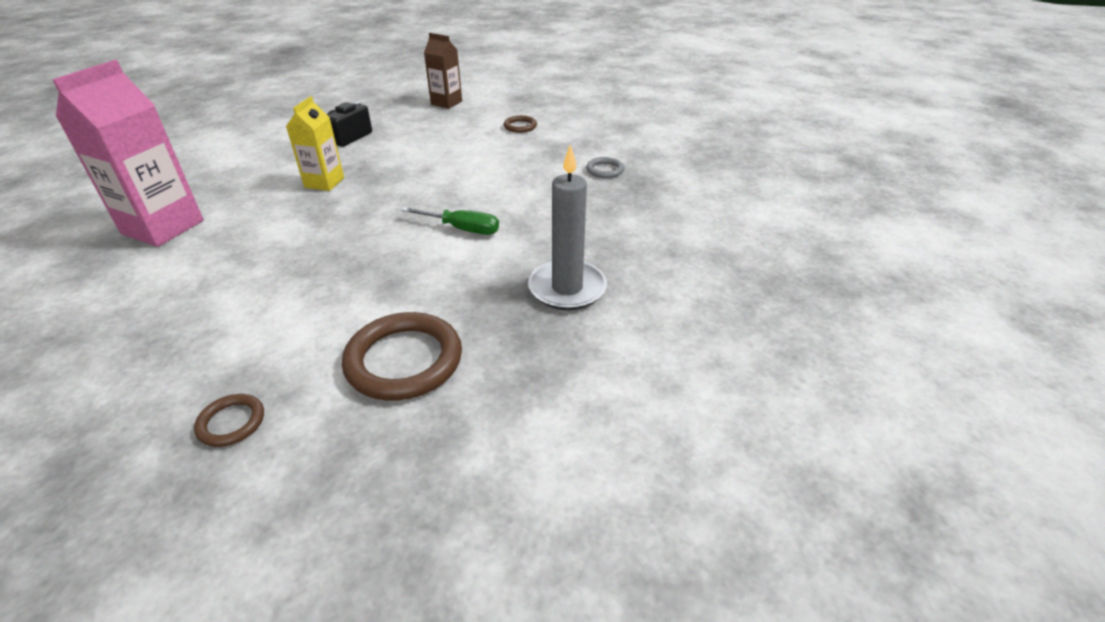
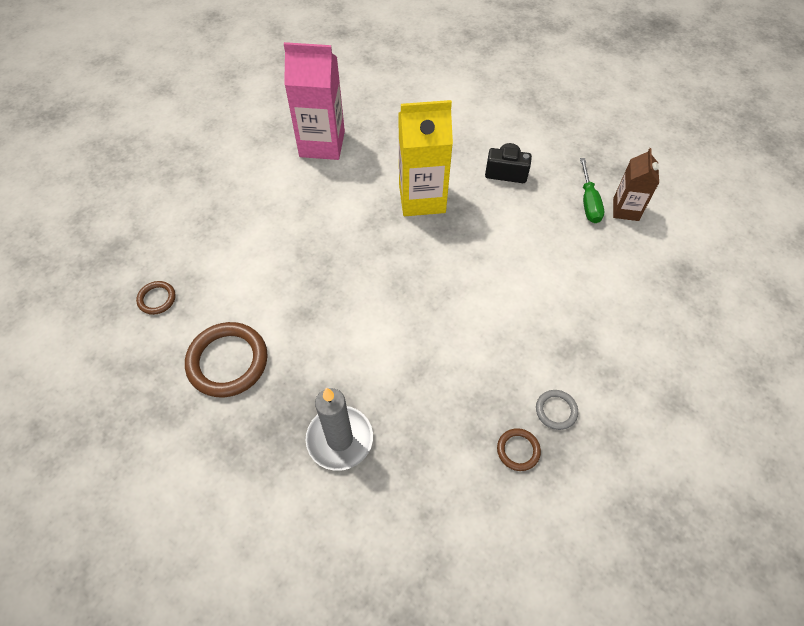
camera: 70 degrees right, 20 degrees up
(324, 182) = (422, 198): yellow carton -> yellow carton, size x1.69
(462, 229) = (394, 328): green screwdriver -> green screwdriver (588, 202)
(520, 126) = (611, 297): brown ring -> brown ring (518, 450)

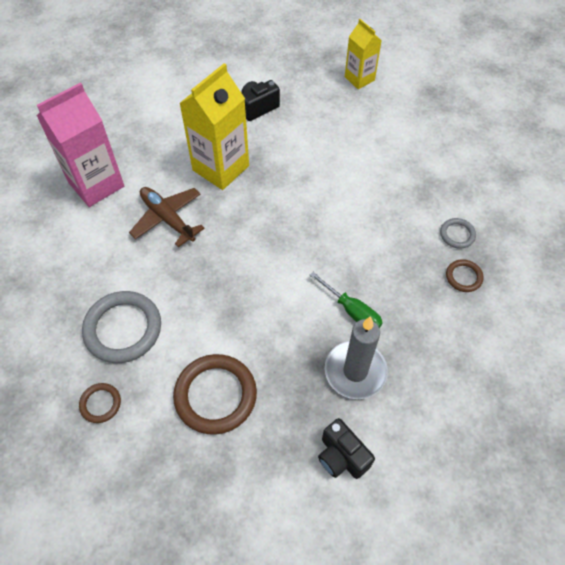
camera: 45 degrees left, 0 degrees up
(225, 261) = (123, 329): none -> grey ring
(256, 490) = (341, 456): none -> black camera
(341, 207) = (167, 218): none -> brown plane
(588, 202) = (332, 90): green screwdriver -> green screwdriver (352, 311)
(625, 209) = (359, 78): brown carton -> yellow carton

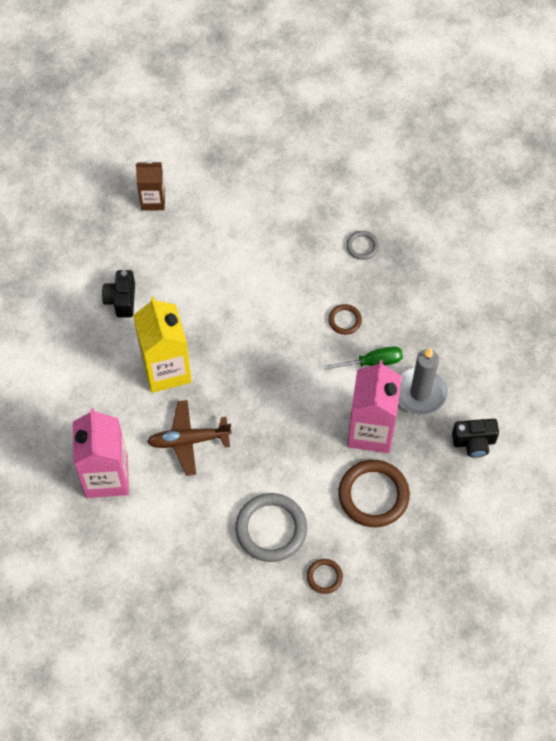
camera: 55 degrees left, 5 degrees up
(281, 352) = (371, 431): none -> pink carton
(359, 78) = (153, 200): yellow carton -> brown carton
(463, 277) = (400, 269): brown ring -> brown ring (345, 320)

